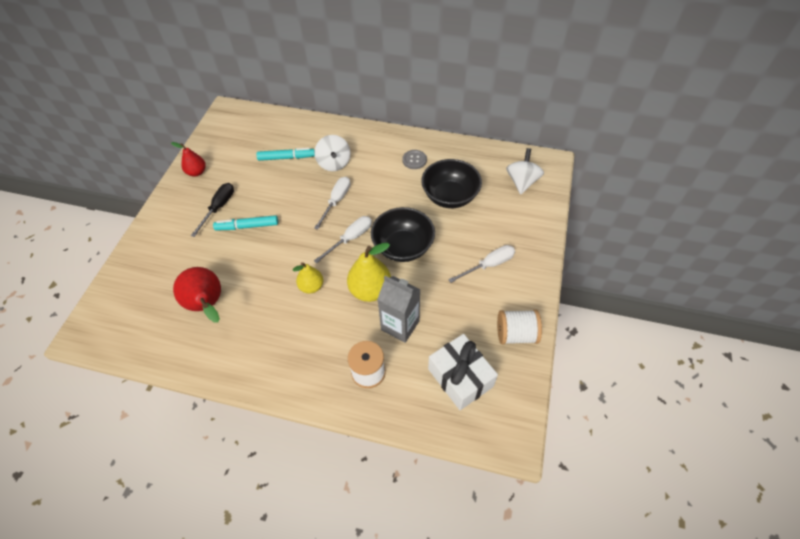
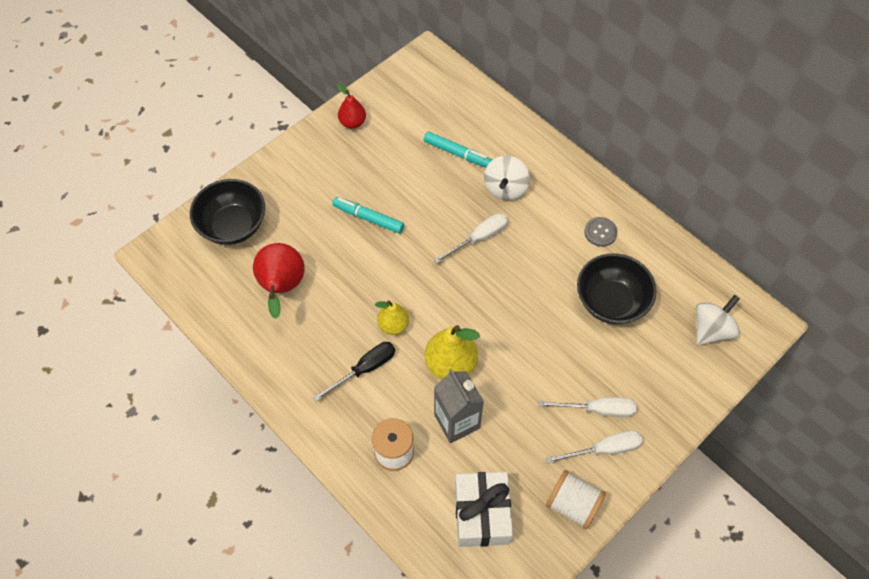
camera: 30 degrees right, 5 degrees up
(219, 208) = (352, 179): black screwdriver -> black screwdriver (365, 369)
(350, 239) = (466, 292): white screwdriver -> white screwdriver (604, 449)
(403, 247) = (517, 334): black bowl -> black bowl (233, 225)

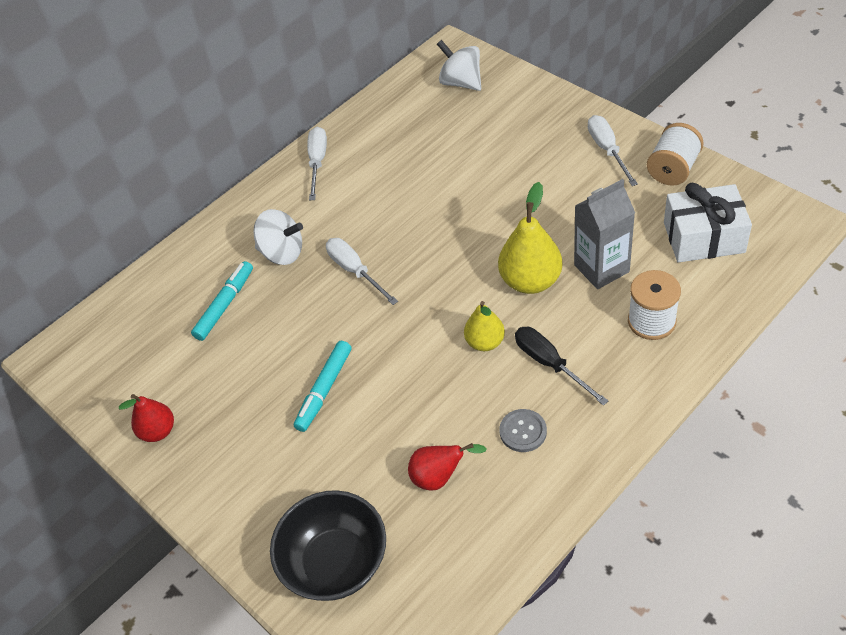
camera: 85 degrees left, 10 degrees down
(282, 288) = (439, 477): red pear -> red pear, size x0.62
(598, 410) = (564, 157): white screwdriver -> white screwdriver (318, 162)
(600, 232) = (346, 167): grey button -> grey button (523, 431)
(611, 301) = (435, 154): black bowl -> none

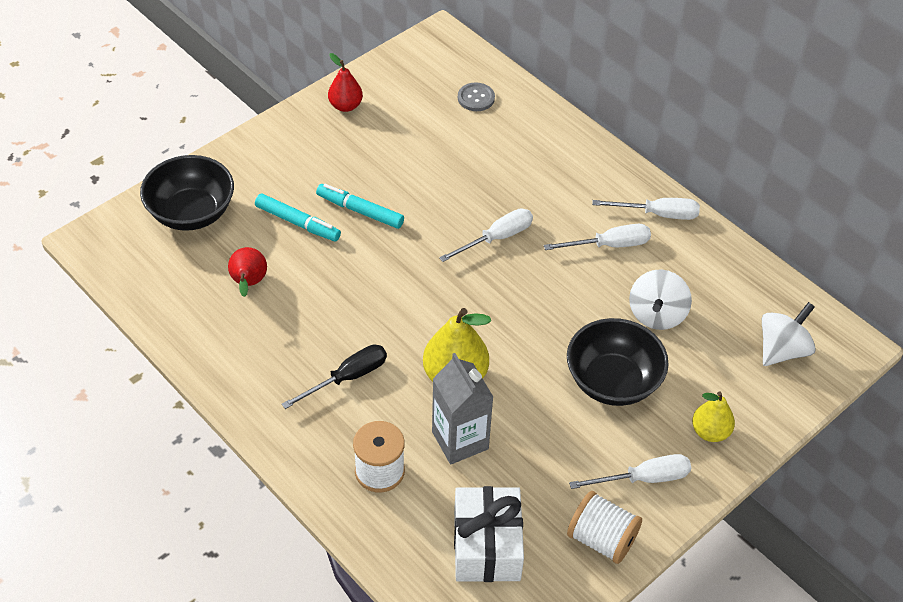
camera: 85 degrees right, 0 degrees up
(225, 305) = (473, 144): turquoise marker -> turquoise marker (298, 223)
(282, 253) = (531, 185): white spinning top -> white spinning top (656, 314)
(358, 191) = (609, 245): none -> white screwdriver
(485, 342) = (385, 330): yellow pear -> yellow pear (710, 432)
(513, 176) = (612, 381): none -> black bowl
(523, 431) = (278, 347): grey button -> grey button (476, 98)

